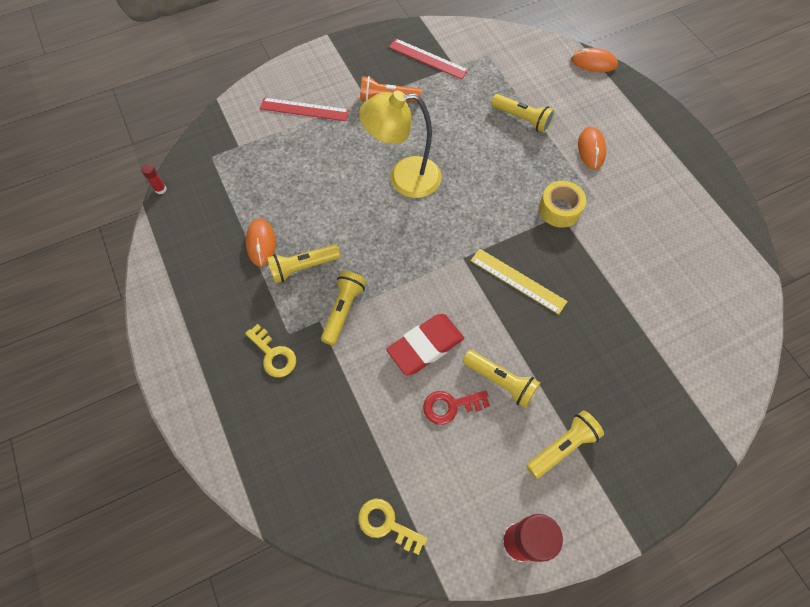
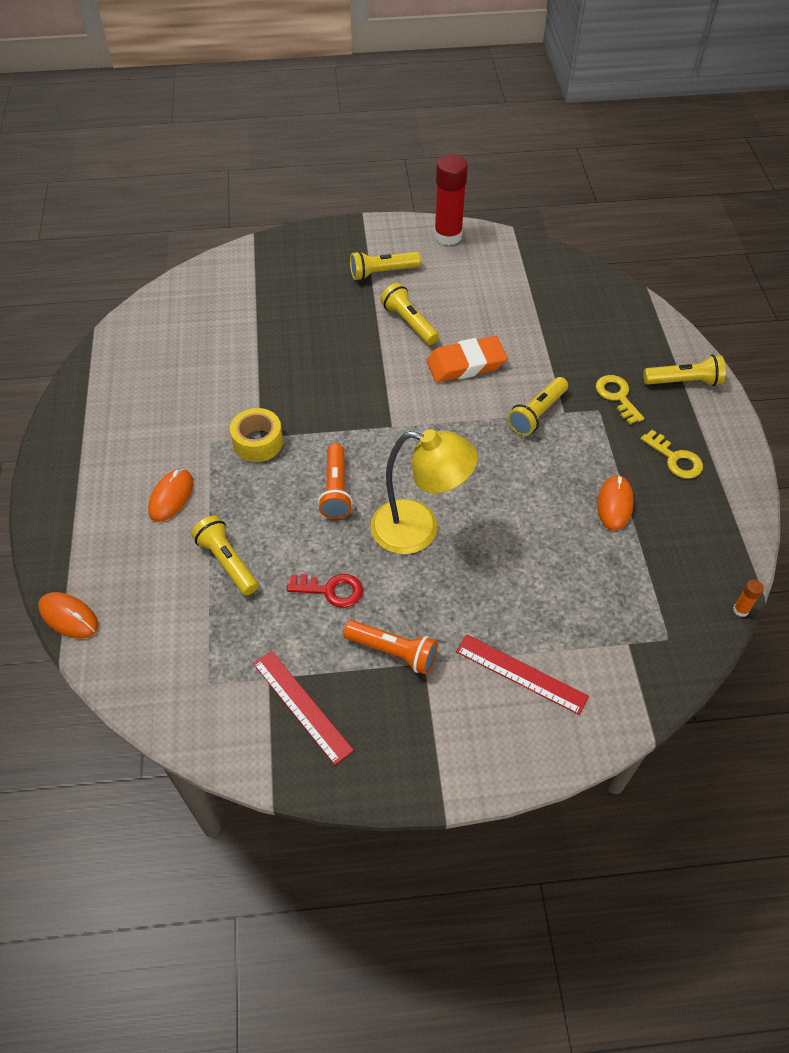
camera: 160 degrees left, 10 degrees down
(160, 189) = (740, 610): red glue stick -> orange glue stick
(303, 267) = (570, 465): yellow flashlight -> yellow flashlight (684, 381)
(386, 524) = (544, 268): yellow key -> yellow key (675, 459)
(425, 346) = (466, 364): red eraser -> orange eraser
(450, 406) = (462, 319): red key -> red key (331, 590)
(478, 189) = (336, 490): none -> orange flashlight
(518, 280) = (346, 390): yellow ruler -> none

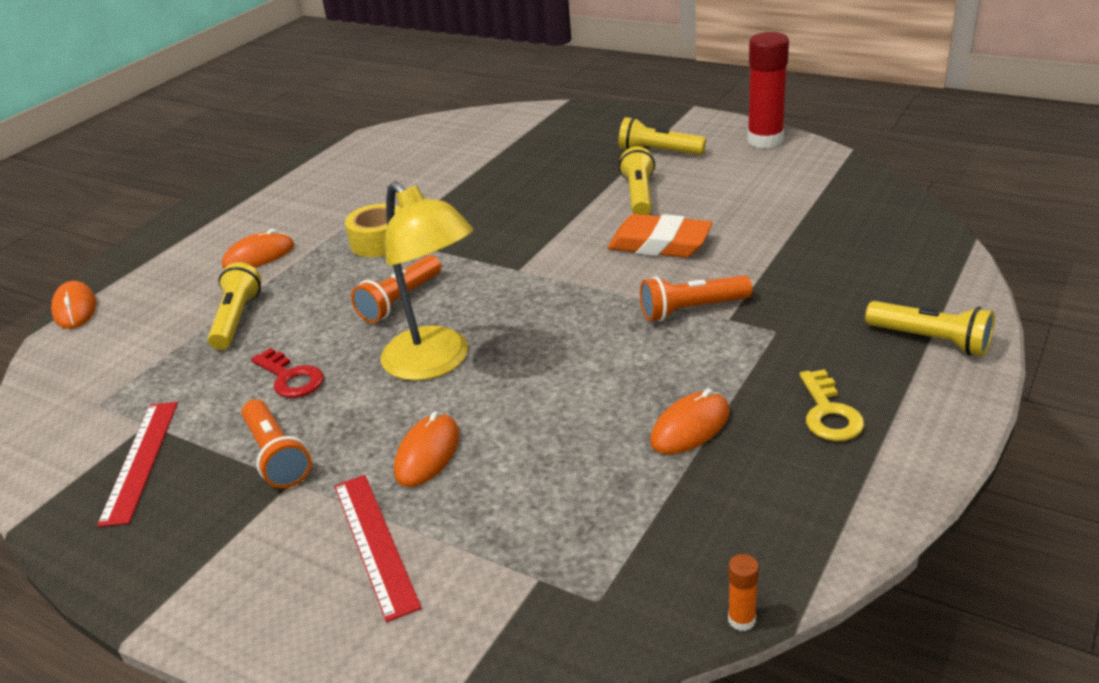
camera: 40 degrees right, 20 degrees down
(487, 599) = (427, 454): none -> orange mouse
(536, 414) = (691, 310): yellow flashlight -> orange flashlight
(617, 396) = (815, 326): yellow key -> none

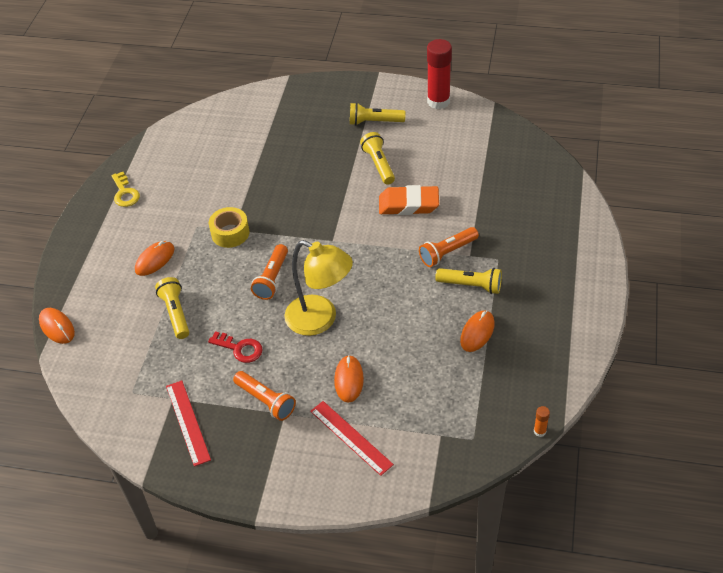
camera: 20 degrees left, 15 degrees up
(829, 413) = (542, 308): yellow key -> yellow key (125, 193)
(931, 340) = (578, 250): yellow flashlight -> yellow flashlight (471, 285)

